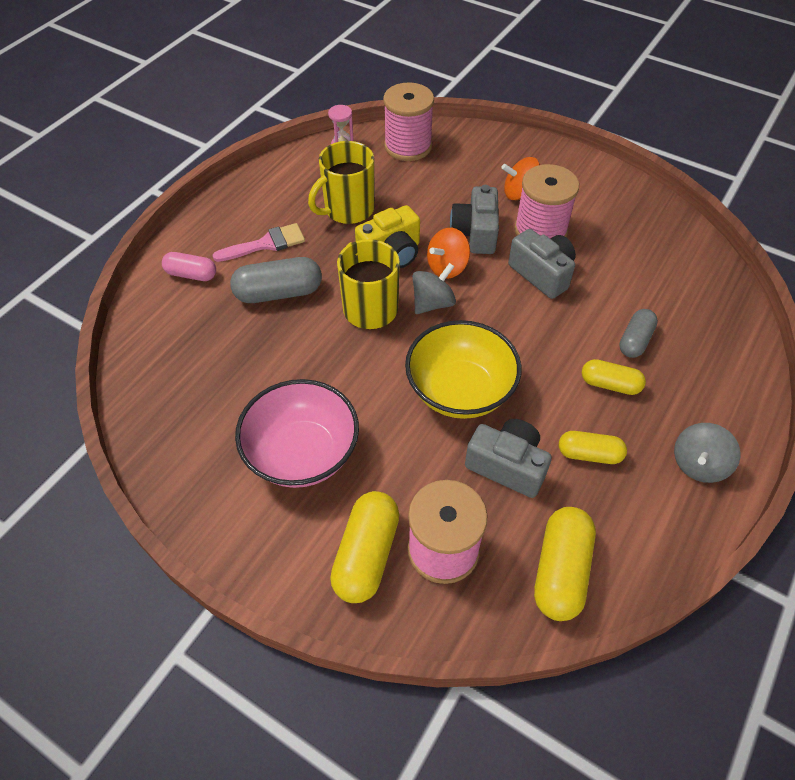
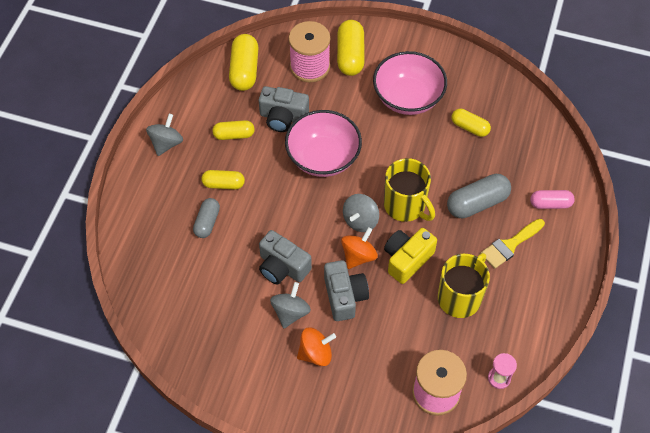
camera: 165 degrees right, 5 degrees up
(235, 388) = (469, 127): none -> yellow capsule
(266, 244) = (510, 245): pink brush -> yellow brush
(460, 391) = (323, 157): yellow bowl -> pink bowl
(540, 231) = (290, 312): pink spool -> grey spinning top

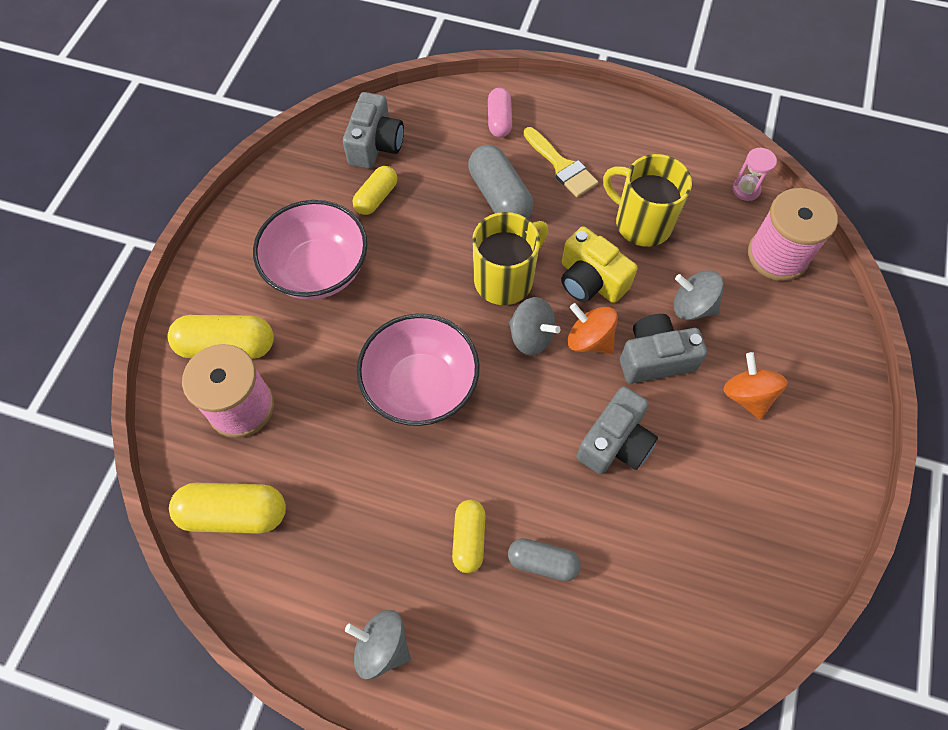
camera: 90 degrees left, 5 degrees up
(234, 135) = (370, 526): yellow capsule -> none
(283, 117) = (340, 447): grey camera -> grey camera (375, 145)
(290, 312) = (688, 430): grey spinning top -> grey spinning top (692, 306)

